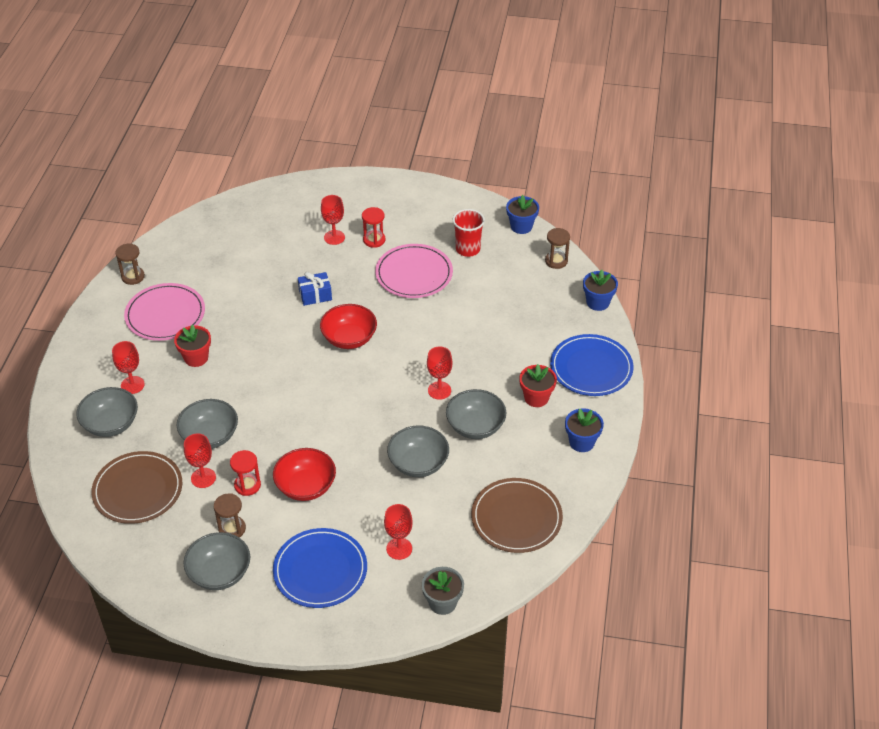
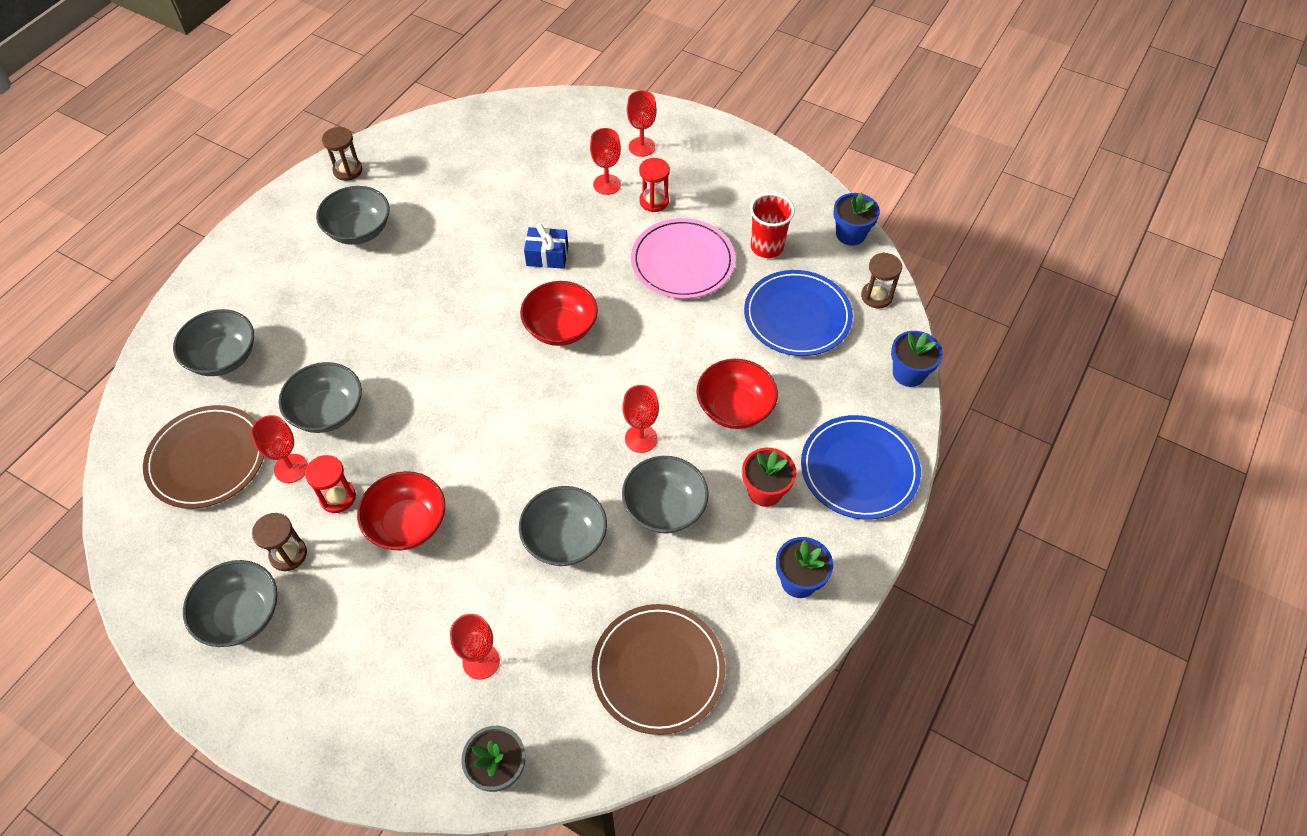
camera: 20 degrees right, 10 degrees up
(132, 385) = (275, 312): red goblet -> red goblet (641, 147)
(165, 315) = (359, 230): pink plate -> grey bowl
(196, 358) = (365, 299): red flower pot -> none
(320, 570) = (365, 657): blue plate -> blue plate (797, 316)
(493, 354) = (735, 408): none -> red bowl

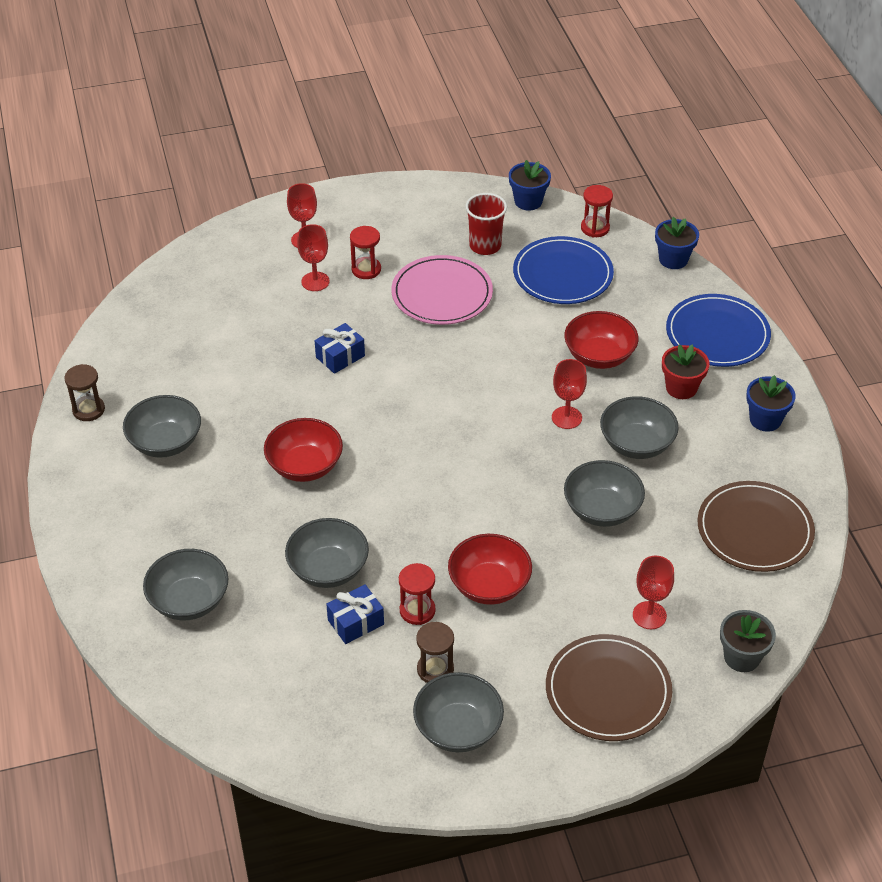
camera: 45 degrees left, 10 degrees down
(207, 459) = (282, 668): brown plate -> brown plate (608, 691)
(291, 468) = (356, 622): red goblet -> blue gift
(561, 328) = (418, 394): red bowl -> red bowl (305, 466)
(876, 296) = (595, 228): brown hourglass -> red hourglass

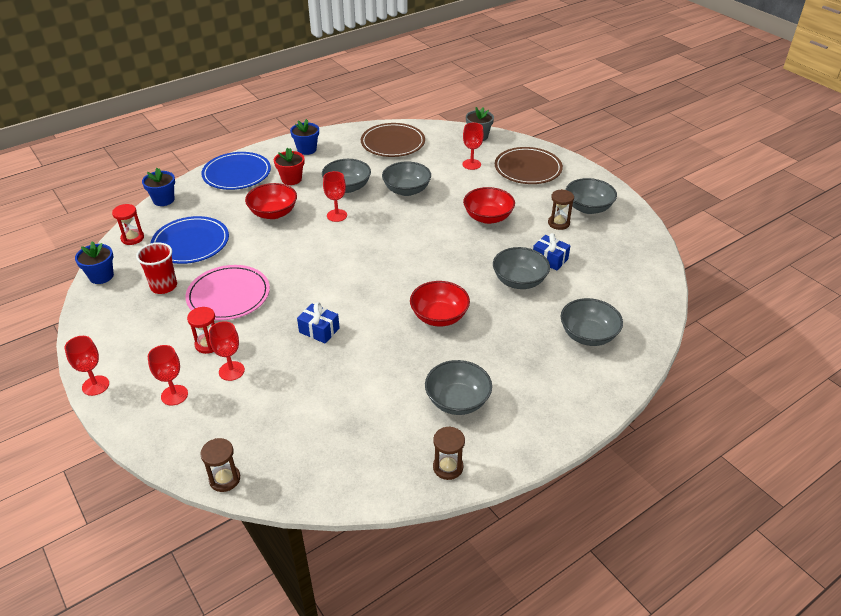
camera: 110 degrees left, 5 degrees down
(179, 261) = (225, 479): none -> brown hourglass
(349, 191) = (95, 385): none -> red goblet
(417, 610) = (524, 238): red hourglass -> none

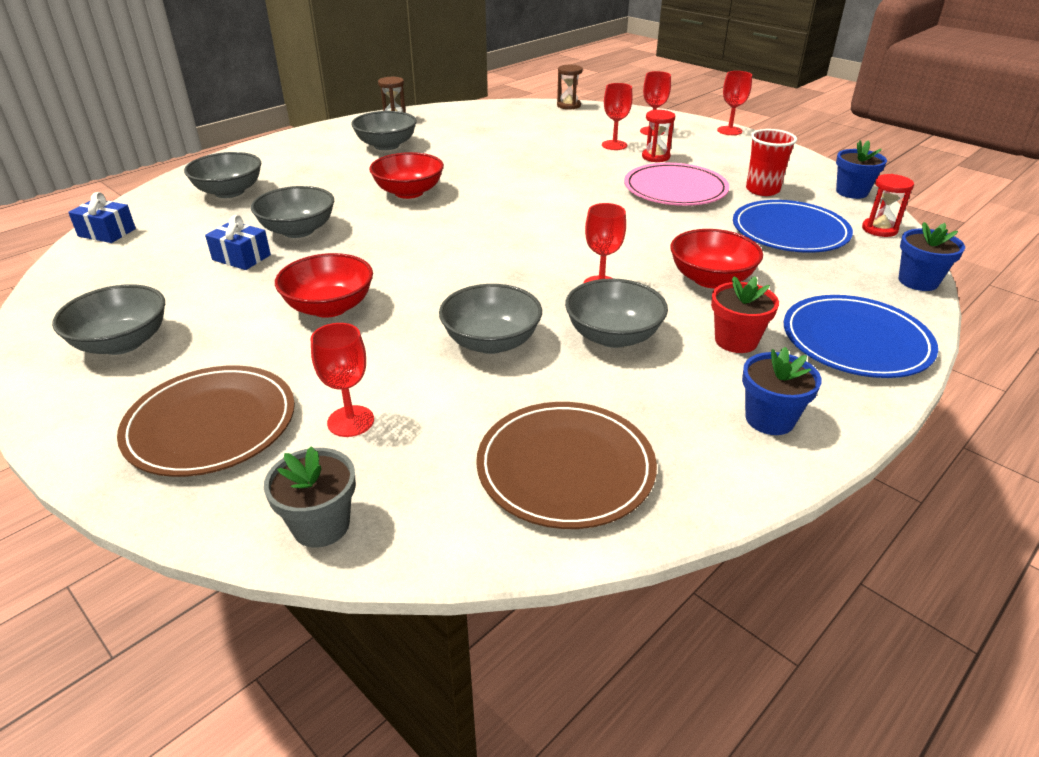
camera: 170 degrees right, 5 degrees down
(319, 330) = (545, 173): blue gift -> blue gift (107, 232)
(558, 223) = (199, 309): brown hourglass -> none

